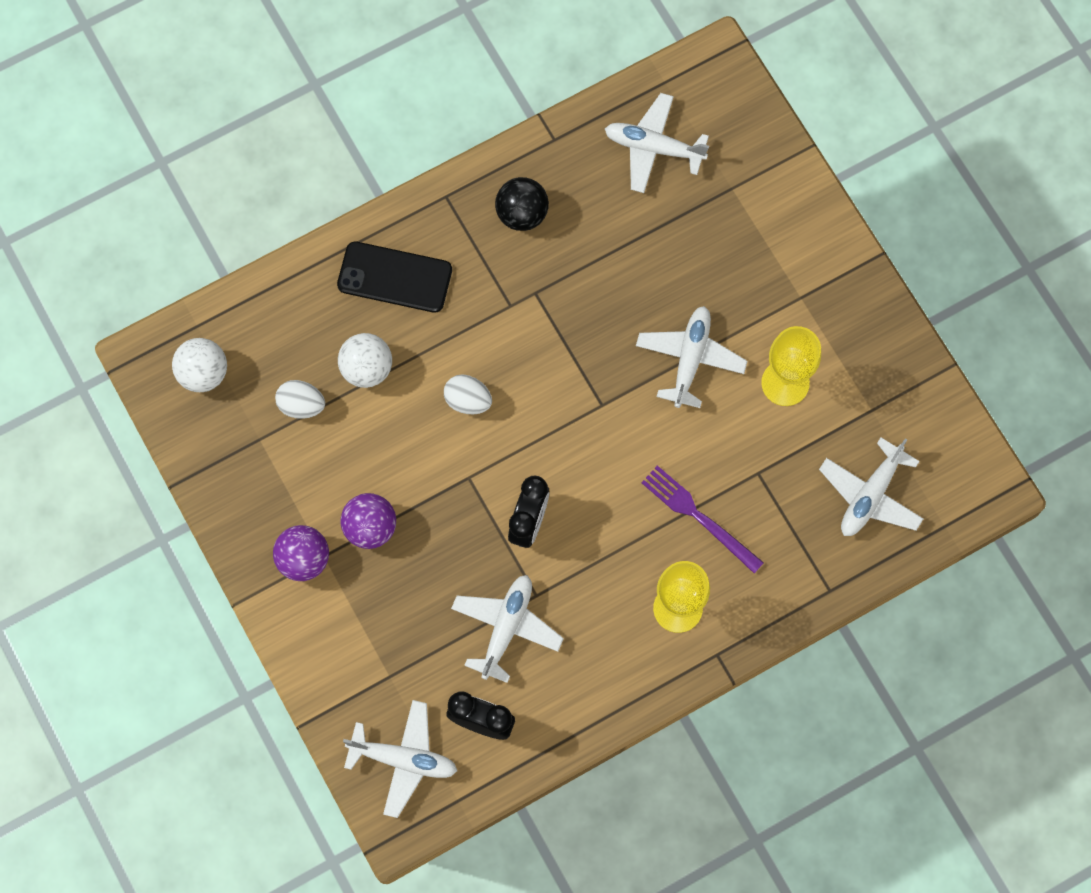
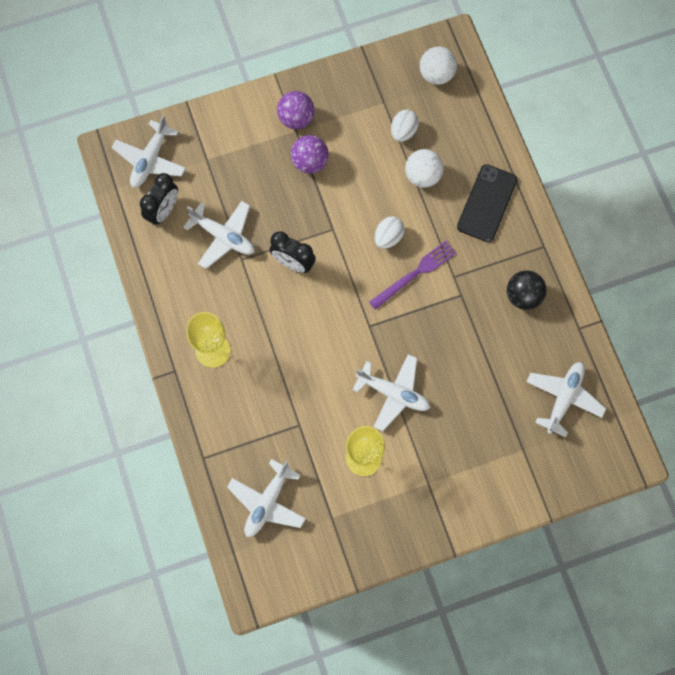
camera: 100 degrees right, 0 degrees up
(698, 517) = (275, 377): purple fork -> purple fork (415, 273)
(870, 495) = (267, 502): white plane -> white plane turned 105 degrees counterclockwise

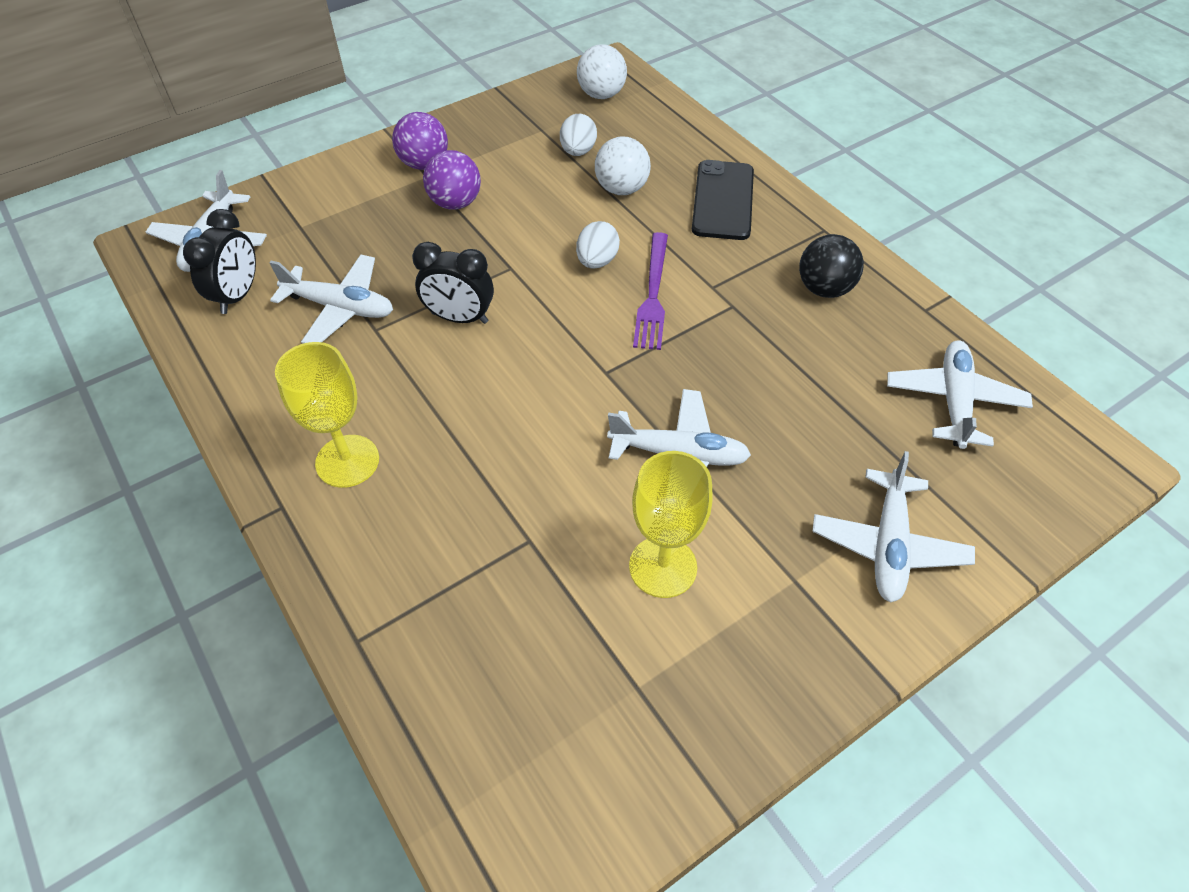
camera: 15 degrees left, 20 degrees down
(267, 502) = (501, 691): white plane -> white plane (888, 544)
(415, 273) = (653, 294): purple fork -> purple fork turned 150 degrees clockwise

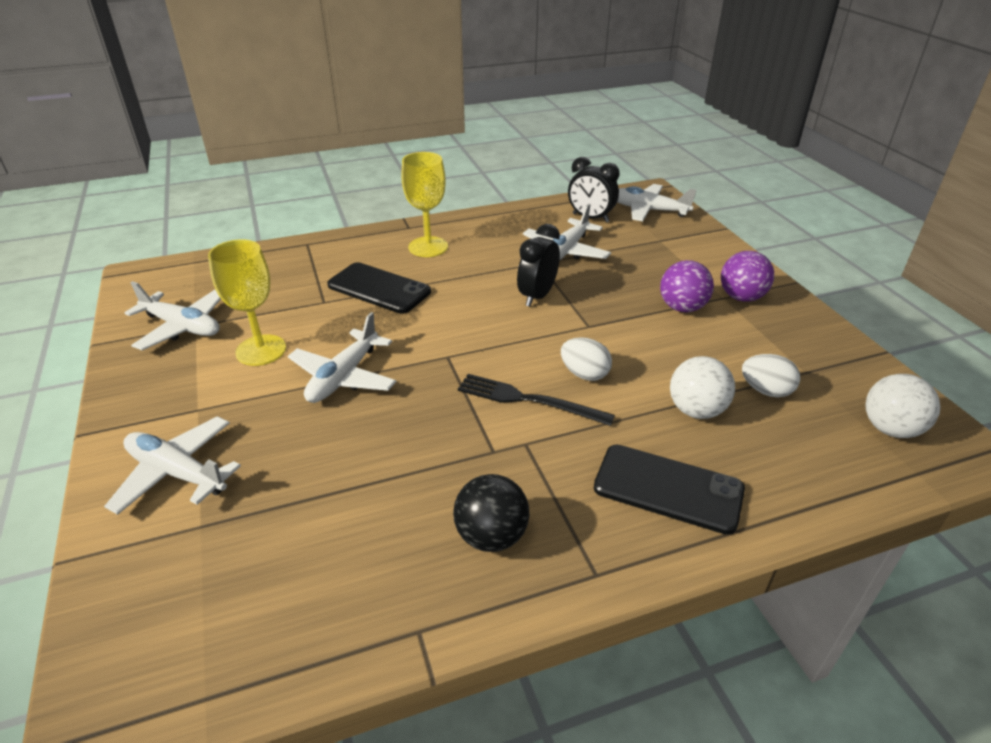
camera: 105 degrees right, 15 degrees down
(479, 485) = (379, 288): none -> black phone
(653, 294) = (528, 400): purple fork -> black fork
(953, 401) = (276, 594): white plane -> white plane (182, 327)

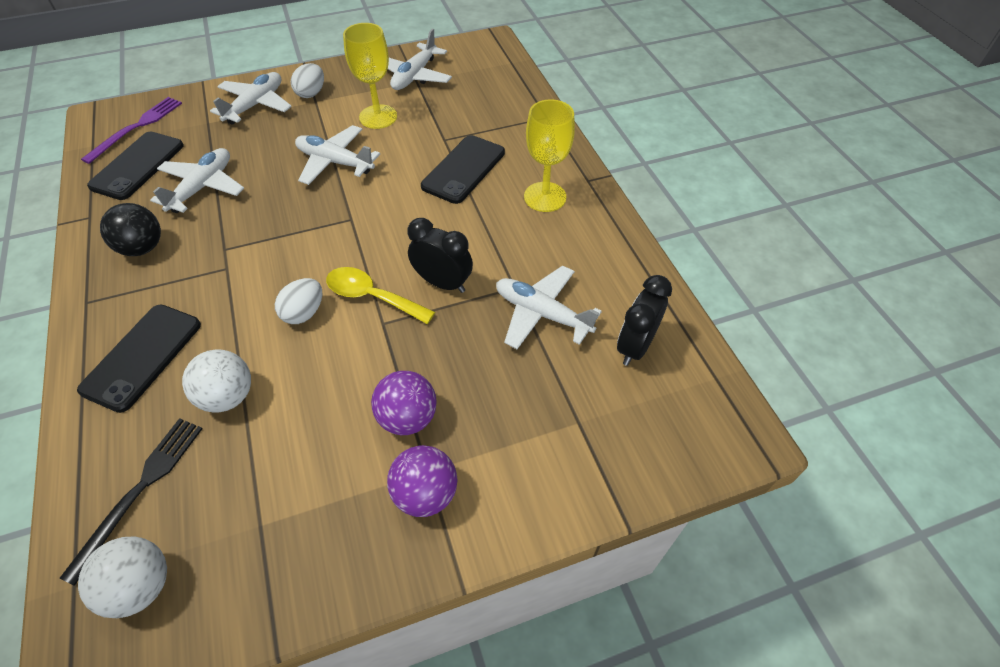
camera: 90 degrees right, 15 degrees up
(173, 632) = (136, 127): none -> purple fork
(295, 597) = (137, 166): none -> black phone
(528, 400) = (278, 271): black fork -> black fork (140, 490)
(558, 334) = (372, 296): none -> yellow spoon
(648, 210) = (672, 421): white plane -> white plane (202, 187)
(765, 391) = (239, 470): white egg -> white egg (311, 93)

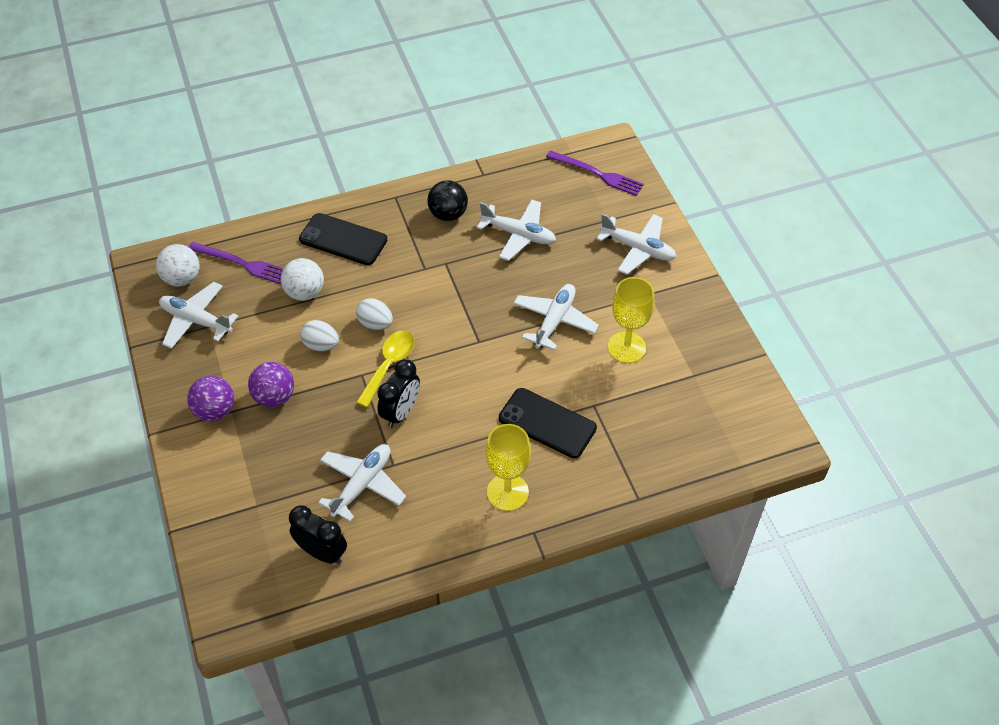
camera: 90 degrees right, 0 degrees up
(137, 166) = (545, 187): black phone -> none
(140, 490) = (241, 263): black fork -> purple fork
(311, 93) = (661, 289): white egg -> white egg (321, 345)
(414, 76) = (703, 373): white plane -> white plane (196, 321)

